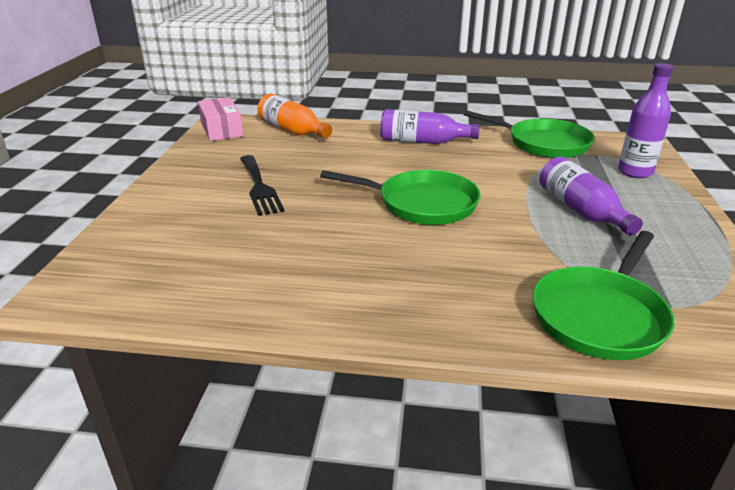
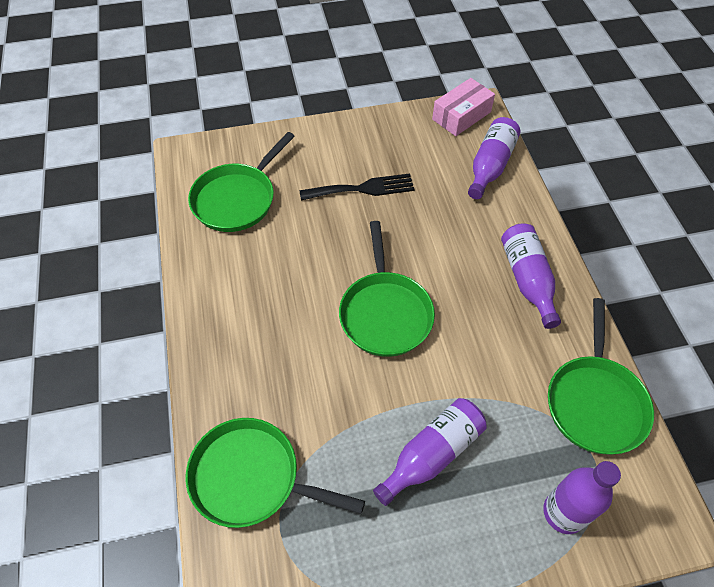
camera: 70 degrees right, 25 degrees up
(191, 264) = (237, 199): none -> green pan
(259, 187) = (362, 189): black fork -> black fork turned 150 degrees counterclockwise
(292, 131) = (490, 166): orange bottle -> purple bottle

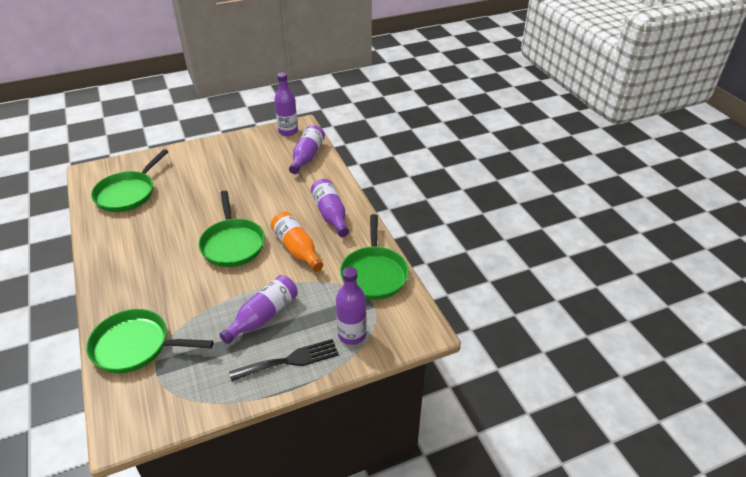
camera: 10 degrees left, 15 degrees down
(362, 189) = (218, 178): black fork -> black fork (289, 360)
(461, 115) = (288, 131): pink box -> purple bottle
(478, 336) = (297, 249): none -> orange bottle

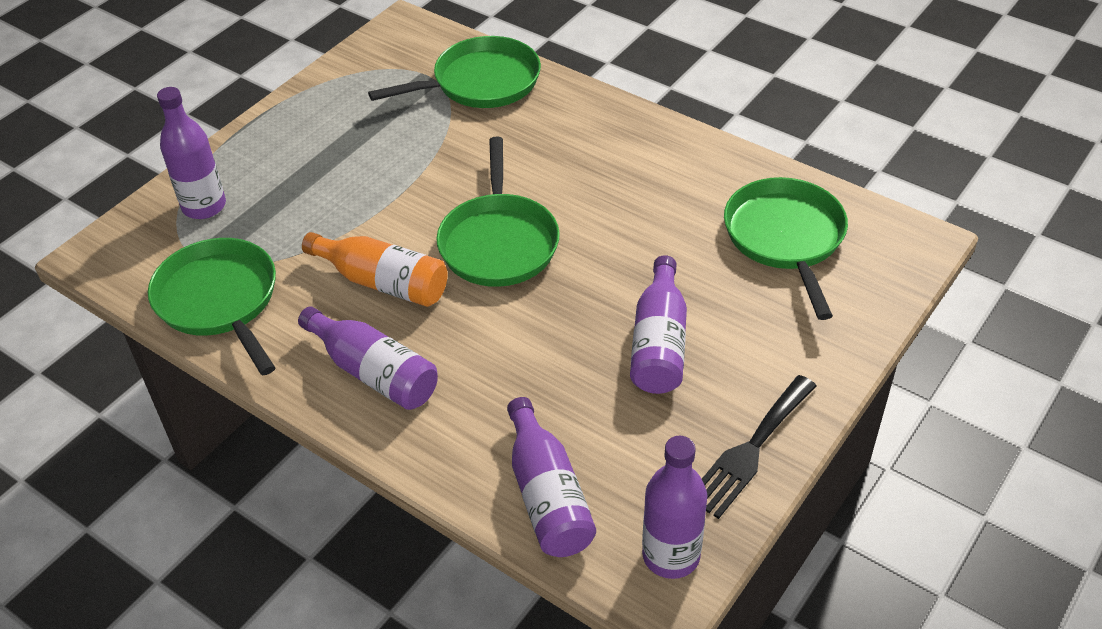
camera: 150 degrees right, 5 degrees up
(232, 244) = (498, 242): green pan -> green pan turned 135 degrees counterclockwise
(263, 316) = (349, 175): purple bottle -> purple bottle (659, 343)
(289, 360) = (270, 147): black fork -> black fork (750, 450)

